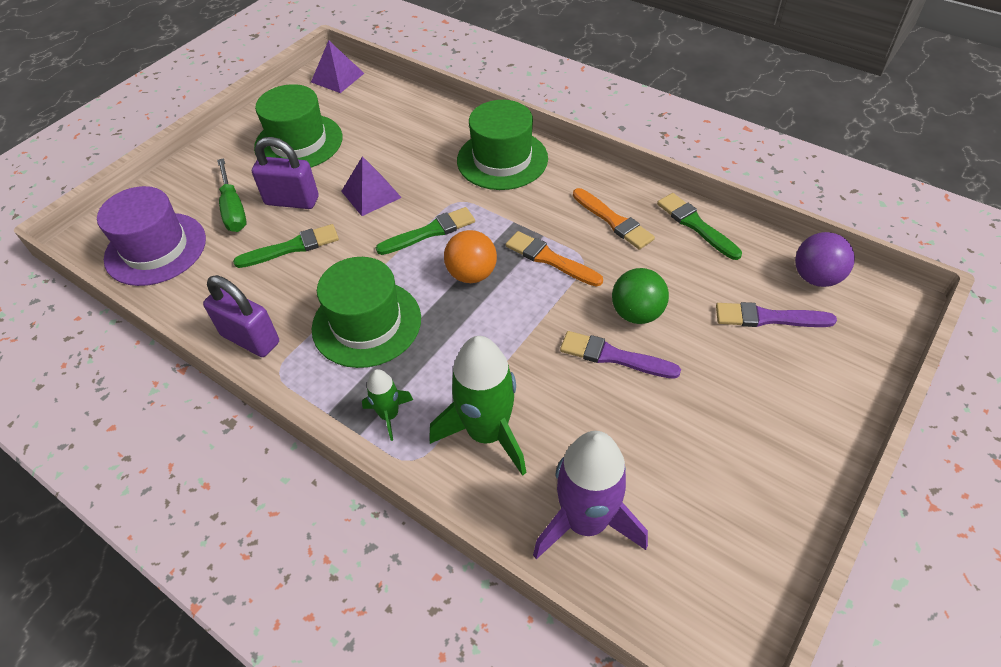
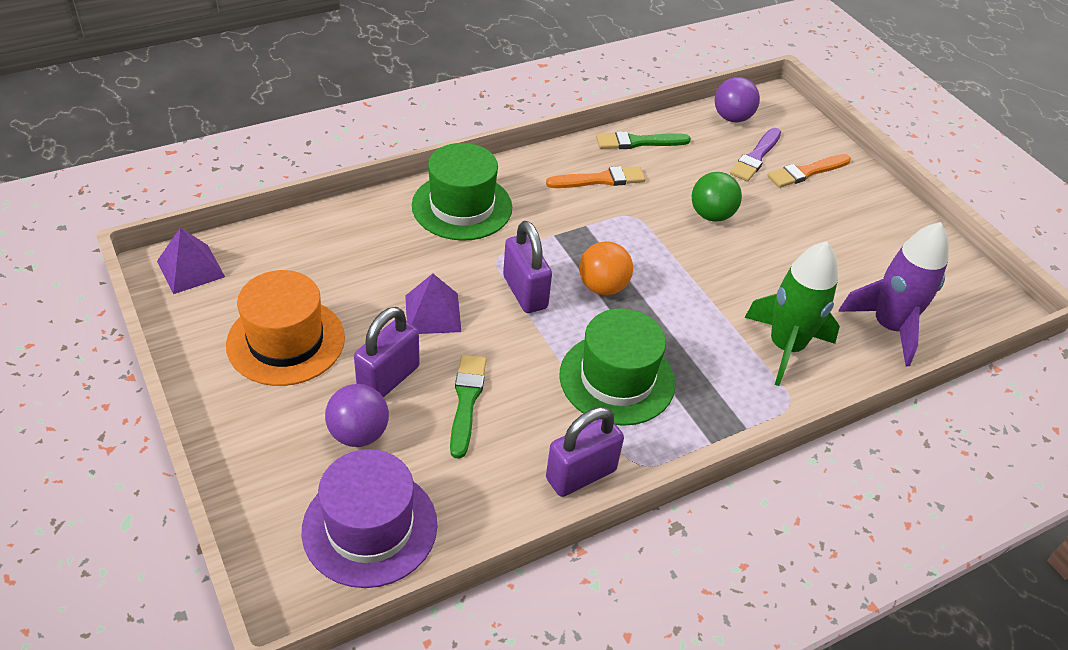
camera: 70 degrees left, 5 degrees down
(233, 209) = (358, 434): green screwdriver -> purple ball
(298, 142) = (286, 341): green hat -> orange hat
(389, 415) = (736, 401): green rocket -> none
(430, 232) = (525, 292): green brush -> purple padlock
(550, 259) = (618, 233): orange brush -> orange brush (806, 172)
(614, 356) = (747, 246): purple brush -> none

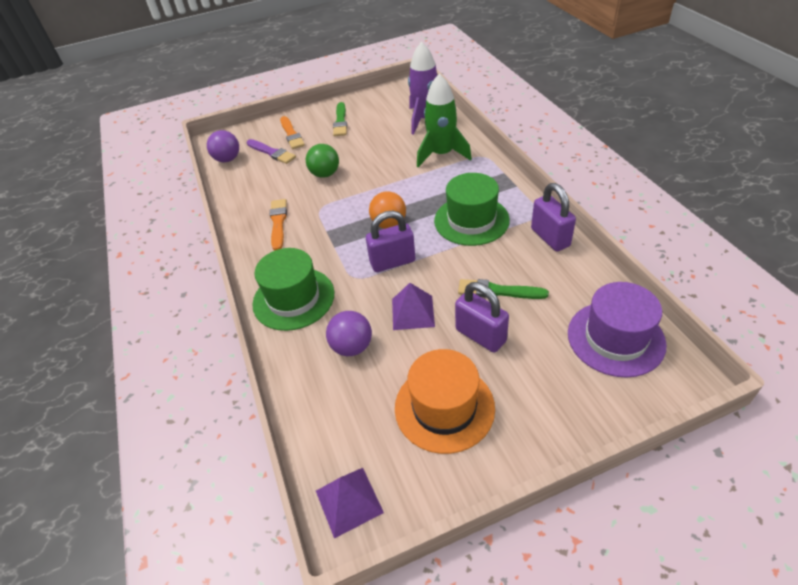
camera: 75 degrees left, 0 degrees up
(358, 434) = (535, 350): purple ball -> purple ball (352, 347)
(638, 142) = (241, 202): green brush -> green brush (340, 121)

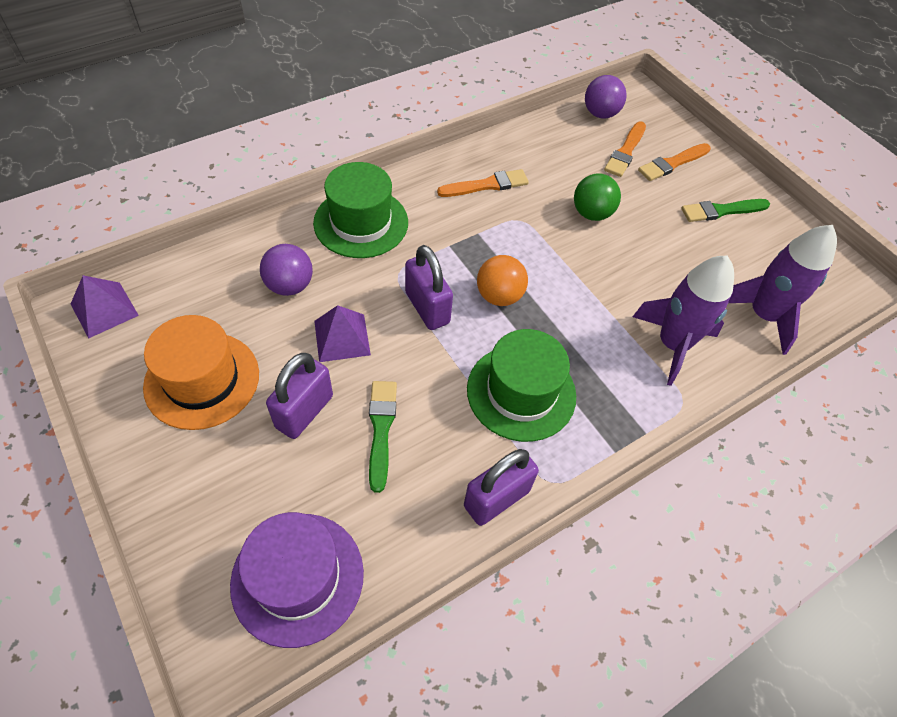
camera: 70 degrees right, 10 degrees up
(272, 152) = (625, 152): purple brush -> orange brush
(441, 154) = (672, 344): green rocket -> purple rocket

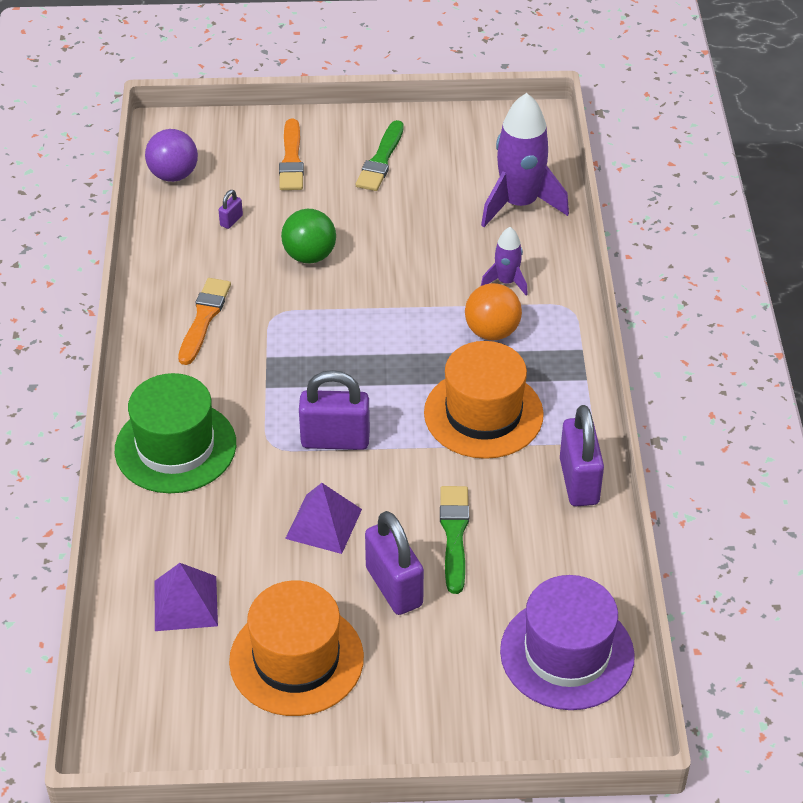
camera: 55 degrees left, 10 degrees down
(104, 309) = (132, 722): purple pyramid -> purple pyramid (186, 603)
(290, 285) = (221, 542): purple ball -> none
(381, 429) = (454, 534): green brush -> green brush turned 60 degrees clockwise
(499, 296) = (361, 378): orange ball -> orange ball (492, 331)
(521, 392) = (483, 413): green hat -> orange hat
(586, 159) = (231, 220): none -> purple padlock
(625, 152) = (246, 185): orange brush -> none
(672, 344) = (506, 282): purple rocket -> purple rocket, size x0.51

